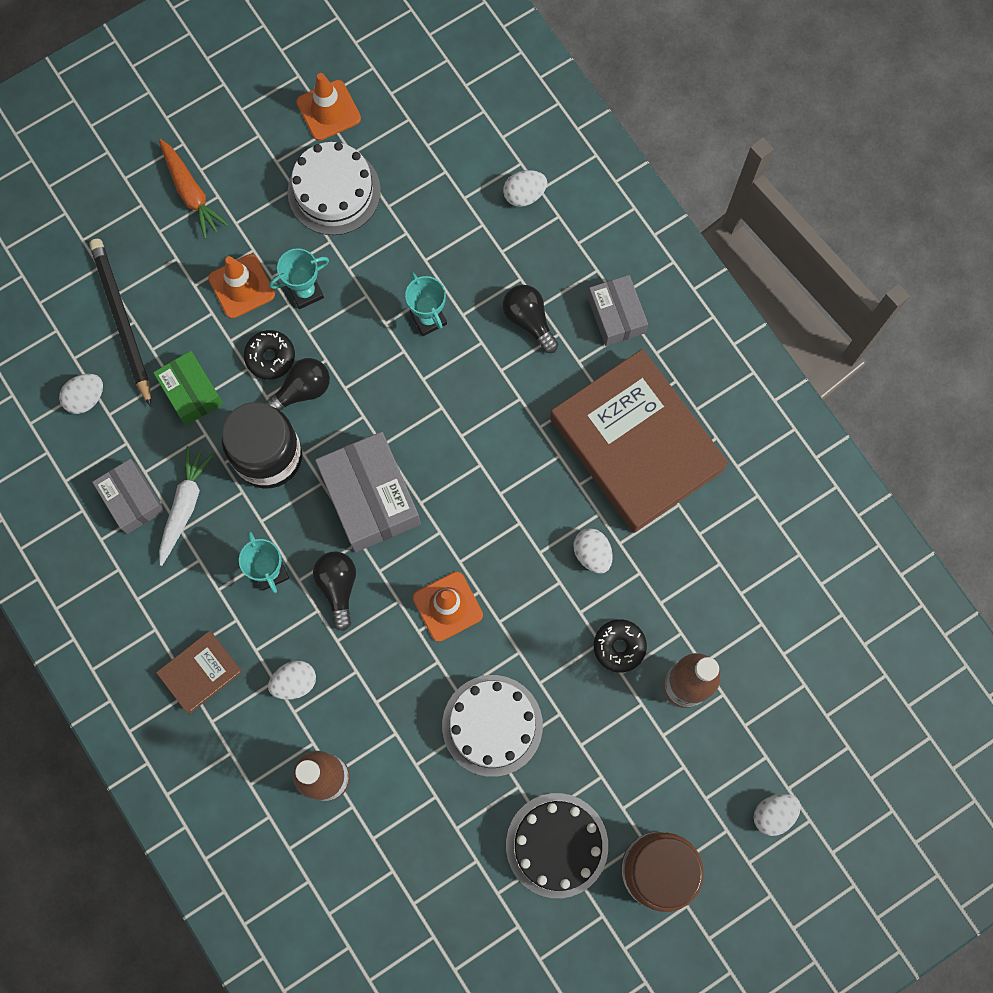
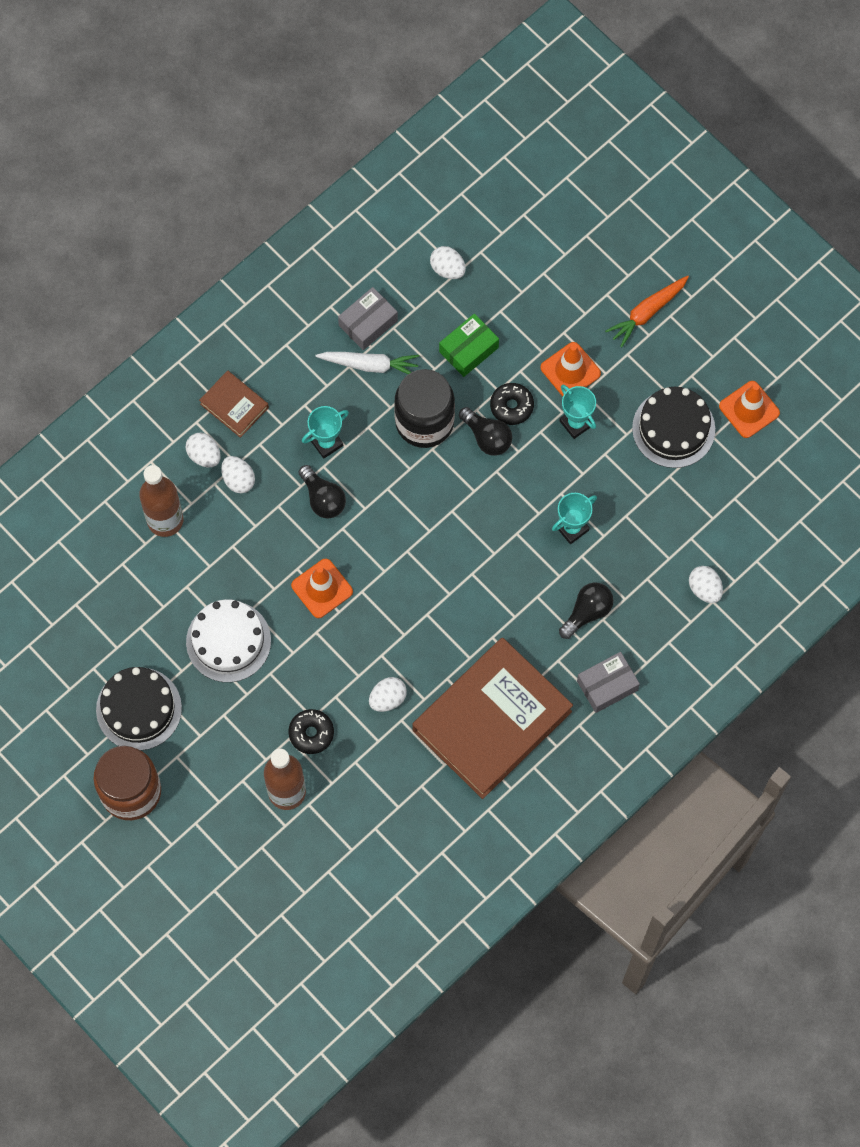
camera: 80 degrees right, 5 degrees down
(122, 321) = (520, 282): black pencil -> none
(334, 191) = (673, 428): white cake -> black cake
(338, 587) = (323, 498): black light bulb -> black light bulb turned 75 degrees clockwise
(370, 497) = (404, 509): grey box -> none
(773, 814) = (191, 881): white egg -> white egg (204, 455)

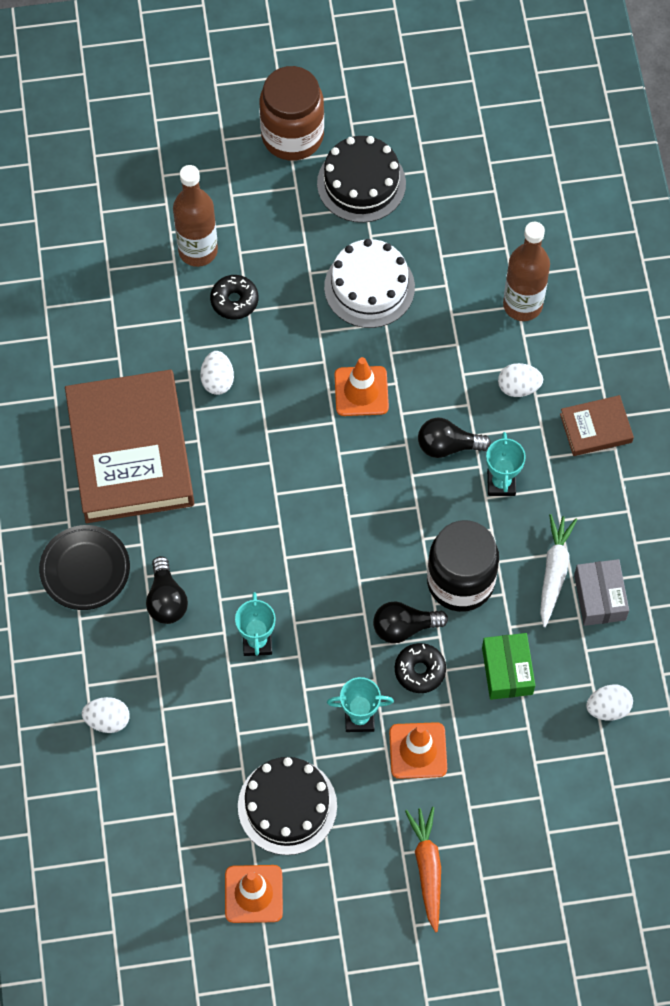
camera: 125 degrees right, 5 degrees down
(204, 455) = (563, 373): white egg -> none
(370, 365) = (554, 571): white carrot -> white carrot turned 150 degrees clockwise
(607, 685) = (85, 569): grey box -> black plate

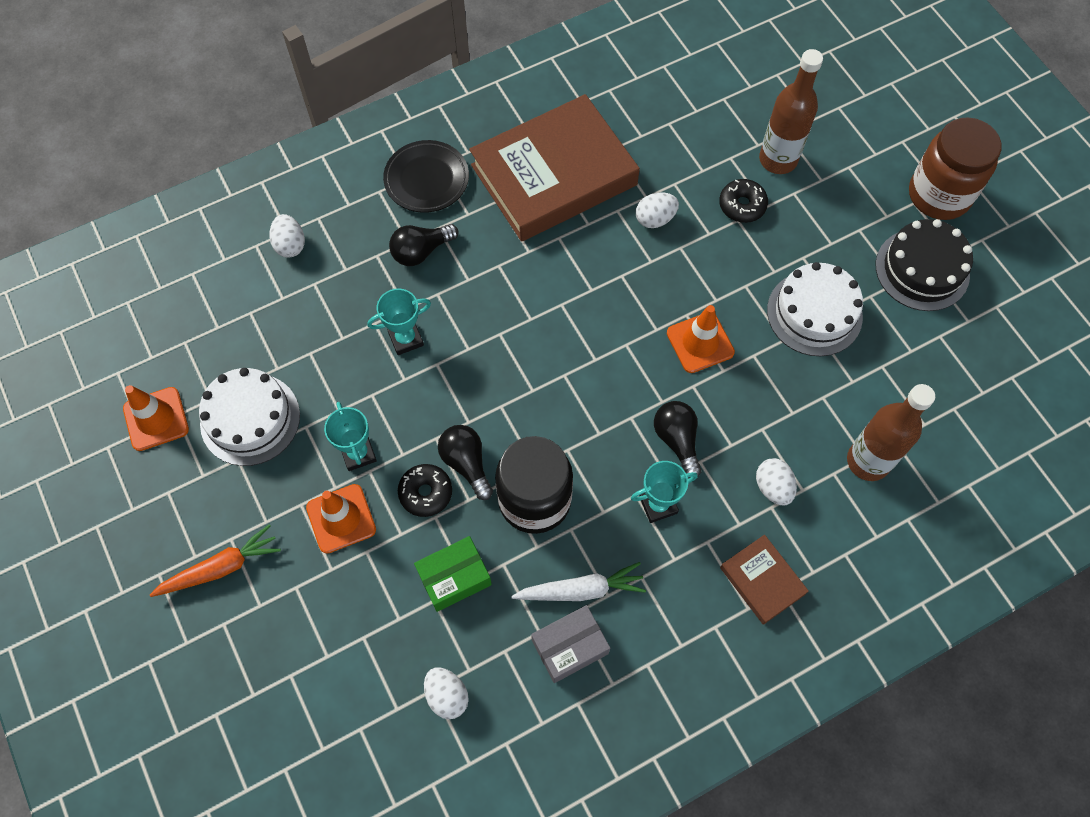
camera: 70 degrees right, 0 degrees up
(287, 806) = (250, 419): black cake -> white cake

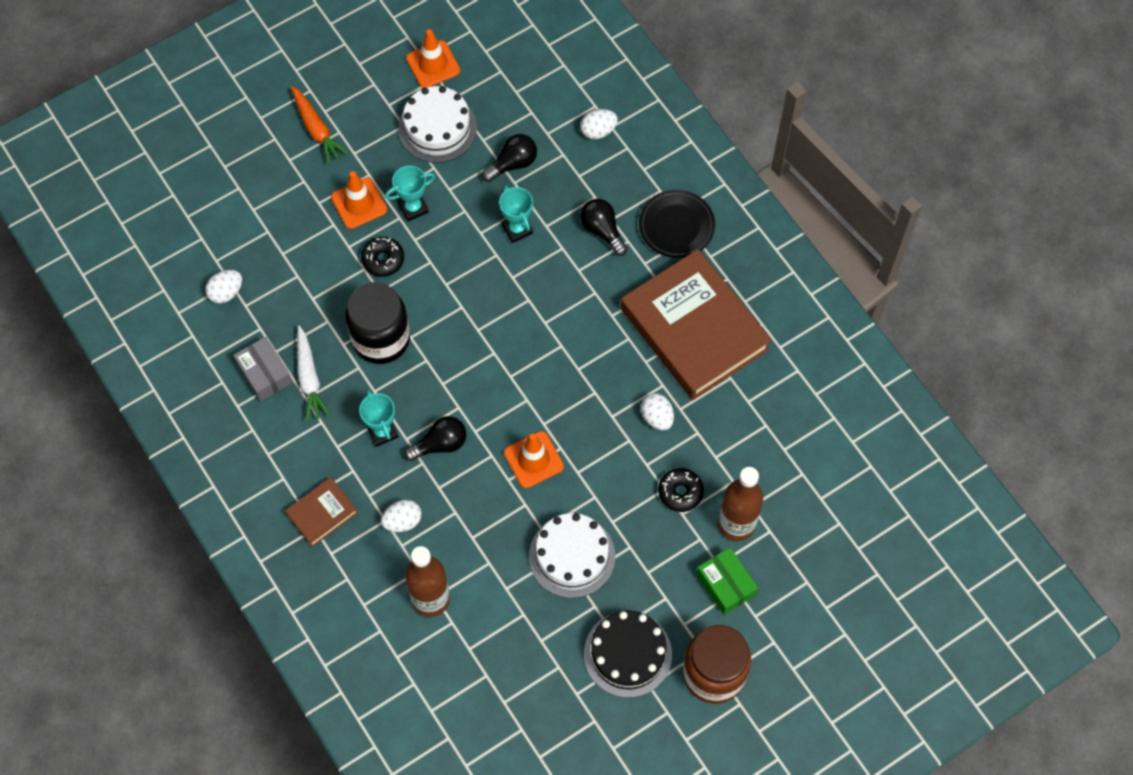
camera: 85 degrees right, 0 degrees up
(454, 577) = (315, 287): green box -> green box (725, 584)
(466, 463) = (409, 286): black light bulb -> black light bulb (512, 164)

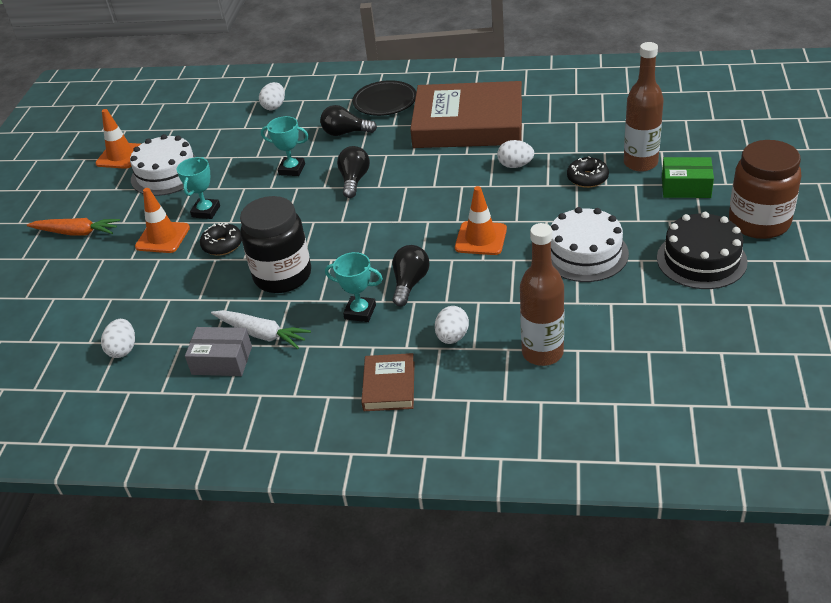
camera: 45 degrees left, 25 degrees down
(512, 164) = (243, 151): black light bulb -> black light bulb (354, 180)

